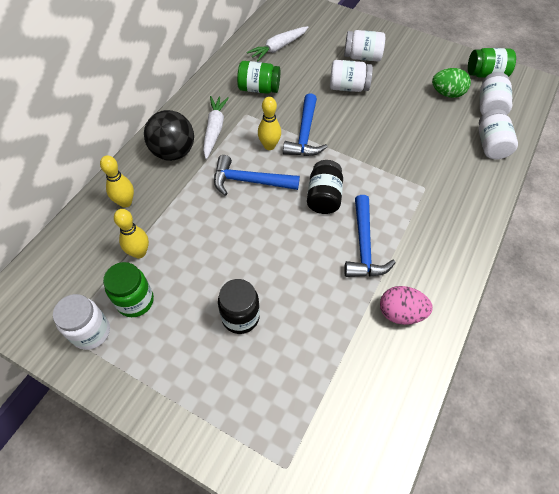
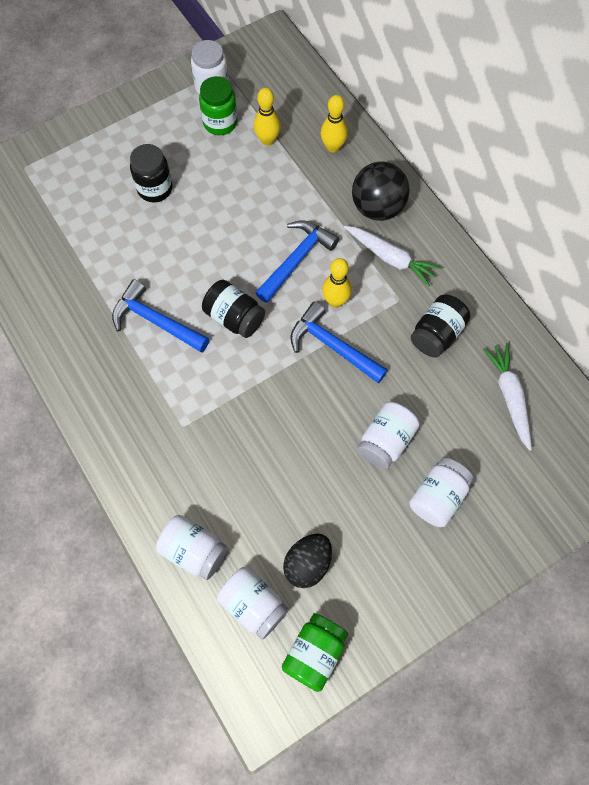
camera: 120 degrees right, 10 degrees up
(259, 89) = (437, 334): green jar -> black jar
(400, 313) = (72, 310): pink egg -> none
(447, 94) = (307, 564): green egg -> black egg

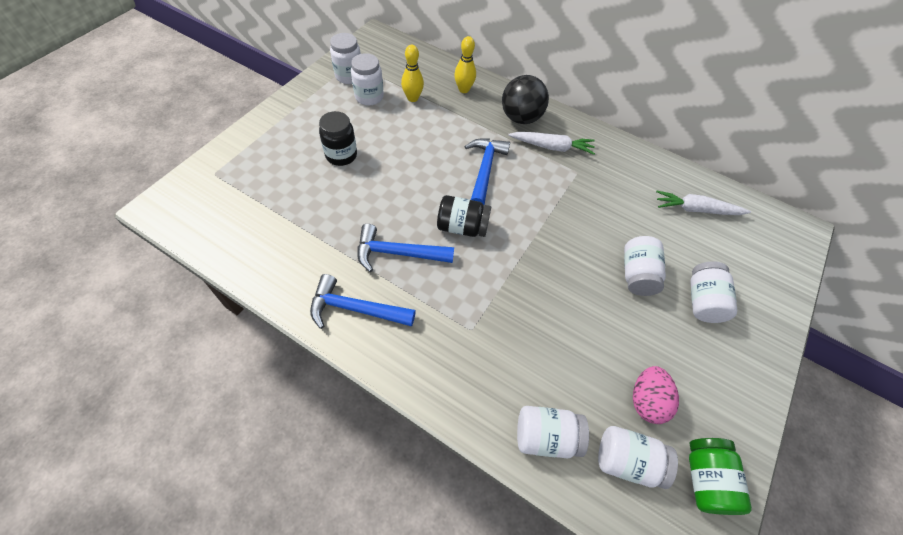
camera: 30 degrees left, 10 degrees down
(220, 123) = (369, 97): green jar -> white jar
(307, 564) = (646, 401): black egg -> pink egg
(333, 346) = (551, 220): blue hammer -> blue hammer (356, 309)
(335, 301) = (532, 188): yellow bowling pin -> none
(437, 334) = (618, 186): black jar -> none
(509, 396) = (696, 209): white carrot -> white carrot turned 45 degrees counterclockwise

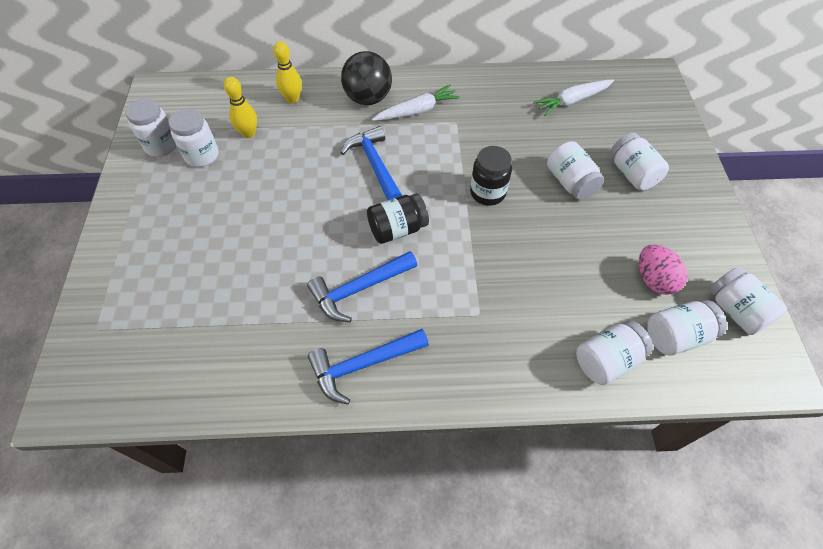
camera: 30 degrees left, 0 degrees up
(341, 155) = (223, 230): black jar -> black jar (487, 193)
(705, 479) = (735, 310): green jar -> white jar

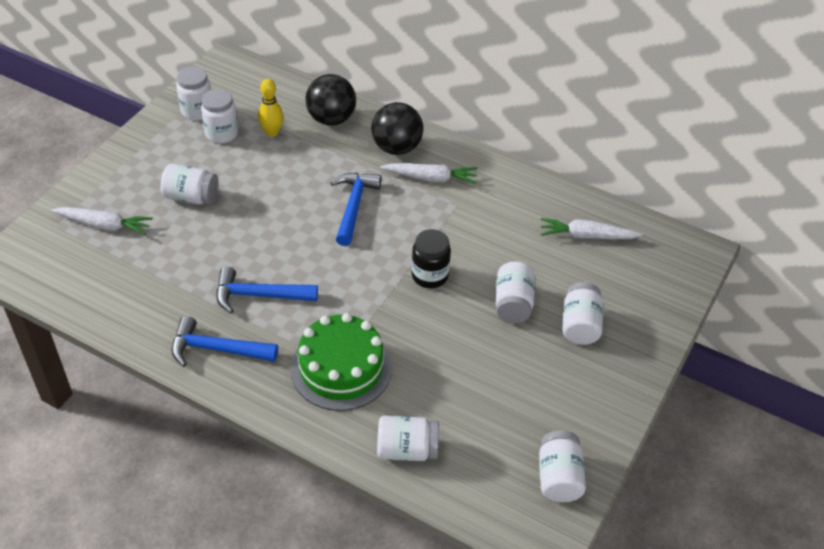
camera: 30 degrees right, 10 degrees down
(150, 300) = (104, 225): none -> white carrot
(292, 99) = (331, 119): yellow bowling pin -> black ball
(397, 229) = (327, 266): black jar -> none
(488, 317) = (341, 368): none -> green cake
(653, 279) = (509, 416): pink egg -> none
(676, 336) = (484, 466): white jar -> white jar (191, 197)

